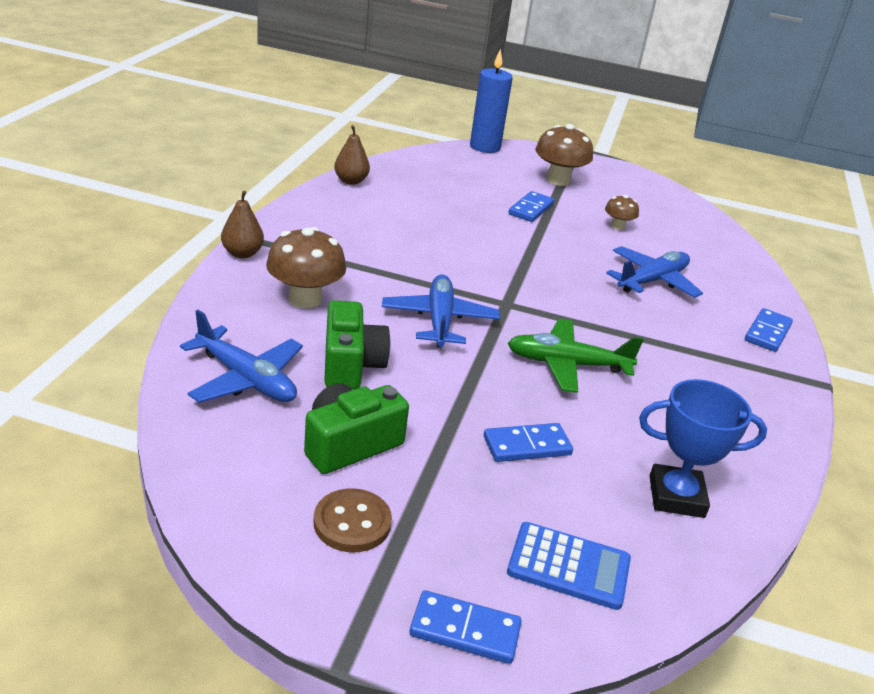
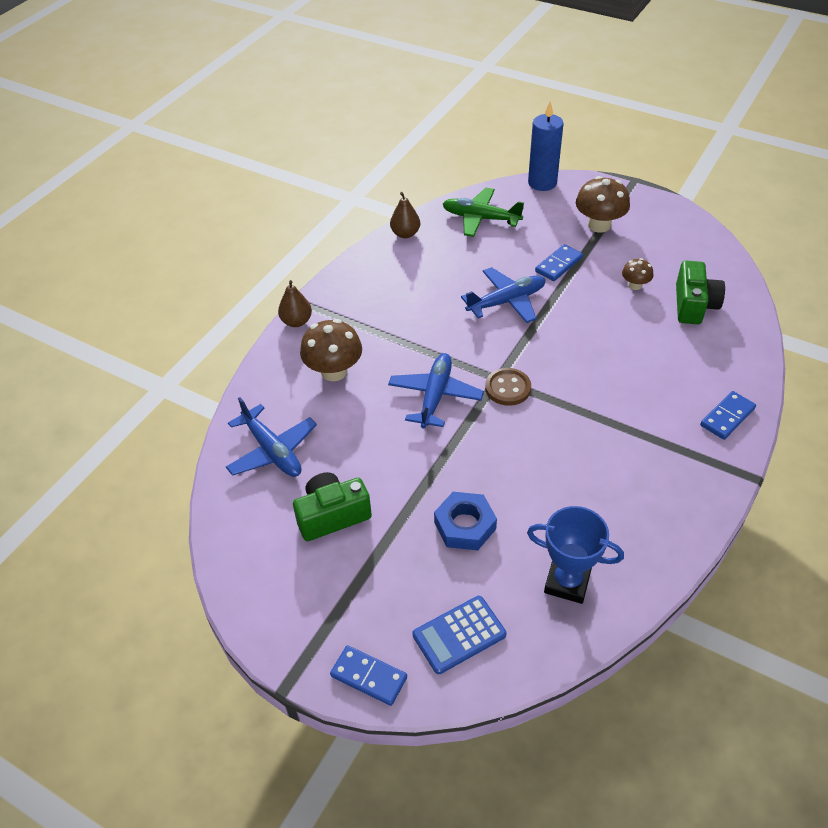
camera: 20 degrees right, 15 degrees up
(351, 365) = (352, 440): green camera -> green camera (694, 305)
(352, 523) = (316, 583): brown button -> brown button (508, 388)
(527, 445) = (465, 525): blue domino -> blue nut
(566, 364) = (526, 446): green plane -> green plane (480, 218)
(568, 566) = (459, 635): blue calculator -> blue calculator turned 120 degrees clockwise
(652, 281) = (641, 353): blue plane -> blue plane (507, 301)

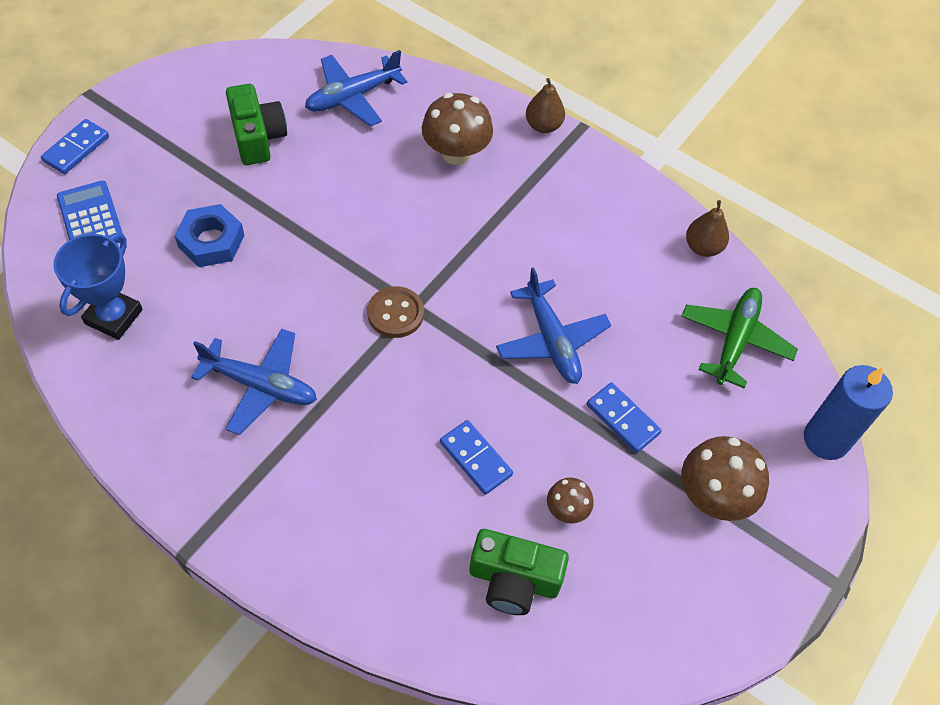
camera: 90 degrees right, 10 degrees up
(435, 396) = (399, 241): blue plane -> blue plane (261, 386)
(727, 417) = (291, 552): blue domino -> blue domino (475, 458)

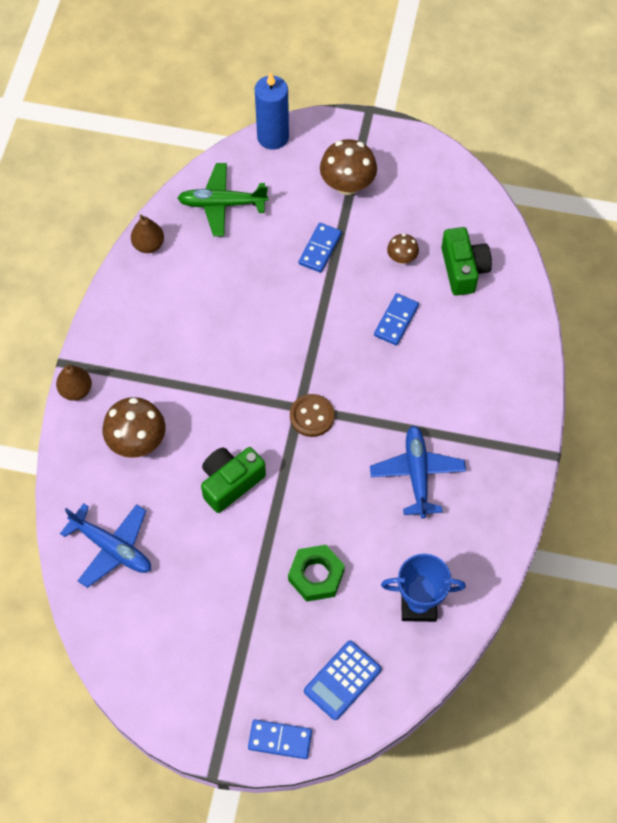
camera: 110 degrees left, 5 degrees up
(211, 241) = (316, 575): blue nut -> green nut
(257, 137) = (194, 600): green camera -> green camera (230, 482)
(551, 341) = (281, 310): blue plane -> none

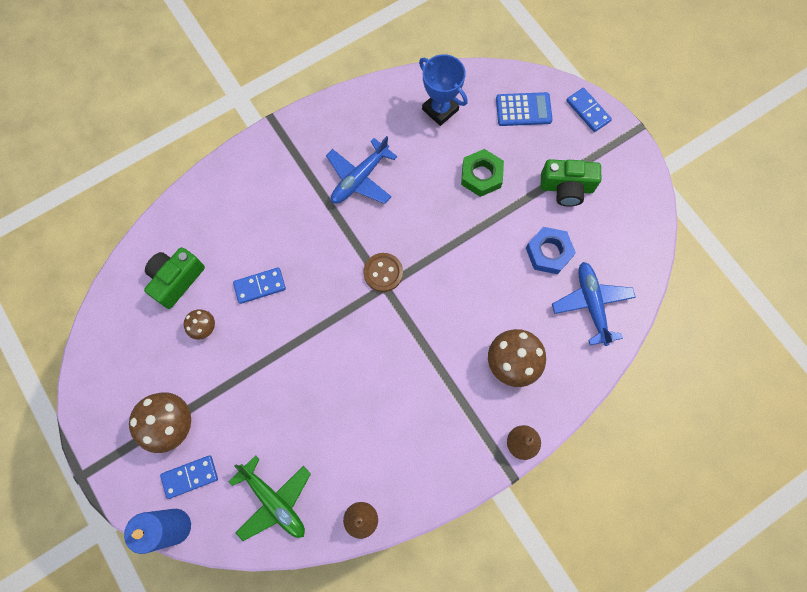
camera: 135 degrees left, 10 degrees up
(189, 559) = (548, 252): none -> blue nut
(230, 482) = (477, 277): green camera -> green camera (566, 188)
(320, 249) = (248, 390): blue domino -> blue domino (190, 476)

